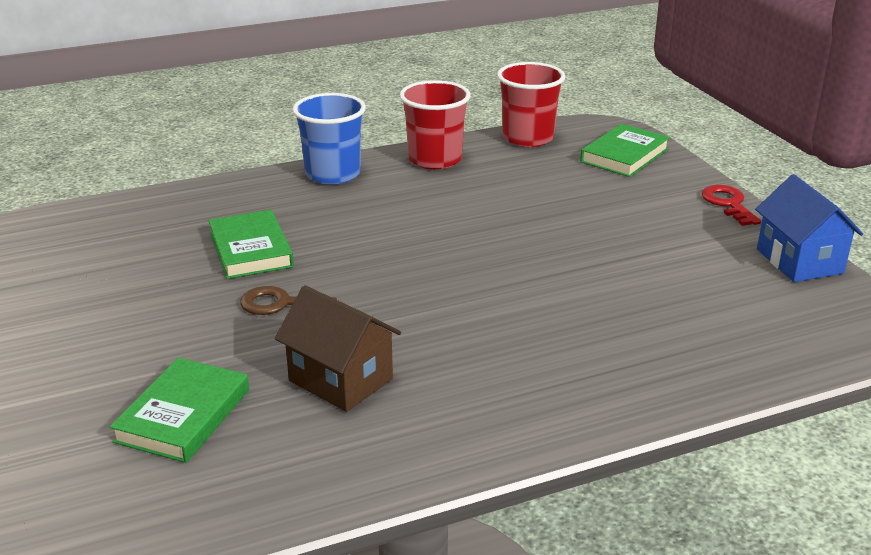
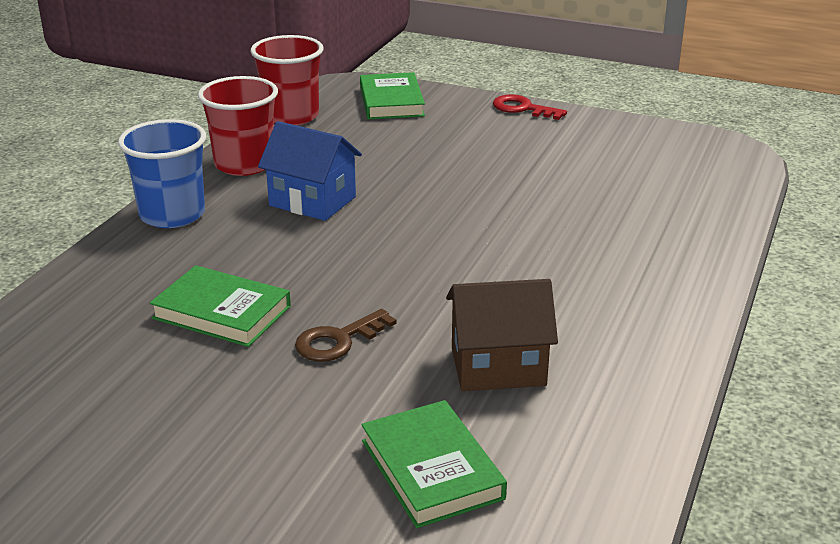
camera: 45 degrees left, 0 degrees up
(799, 261) = (629, 129): blue house -> blue house (312, 201)

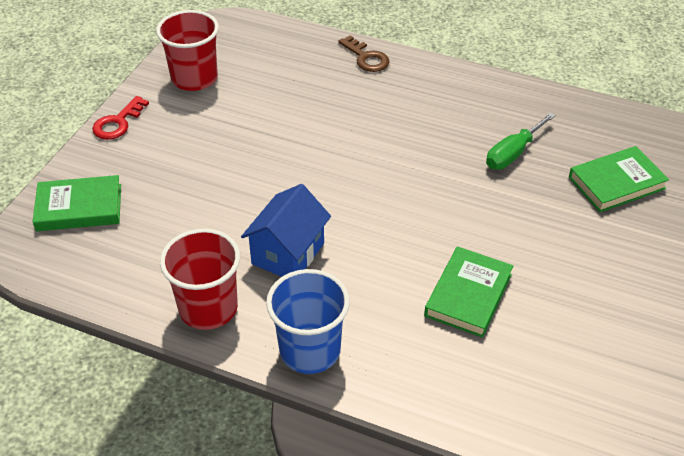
camera: 90 degrees left, 15 degrees up
(291, 116) = (98, 281): red cup -> red cup (194, 78)
(338, 340) = (496, 227): brown key -> brown key (366, 58)
(498, 367) = (513, 153): brown house -> green screwdriver

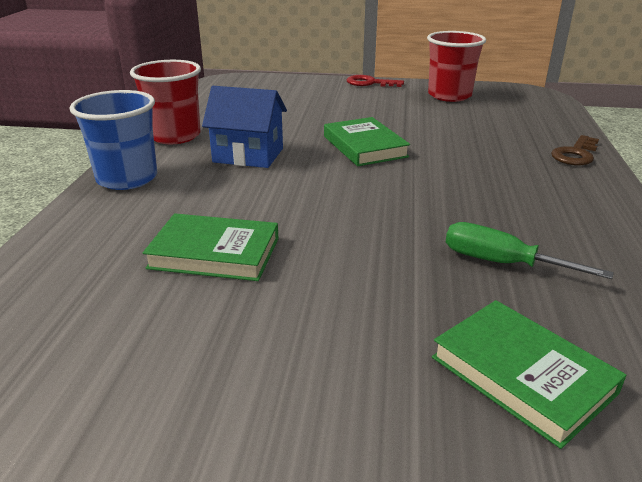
camera: 75 degrees right, 15 degrees down
(79, 207) = (270, 87): green book -> green book (364, 146)

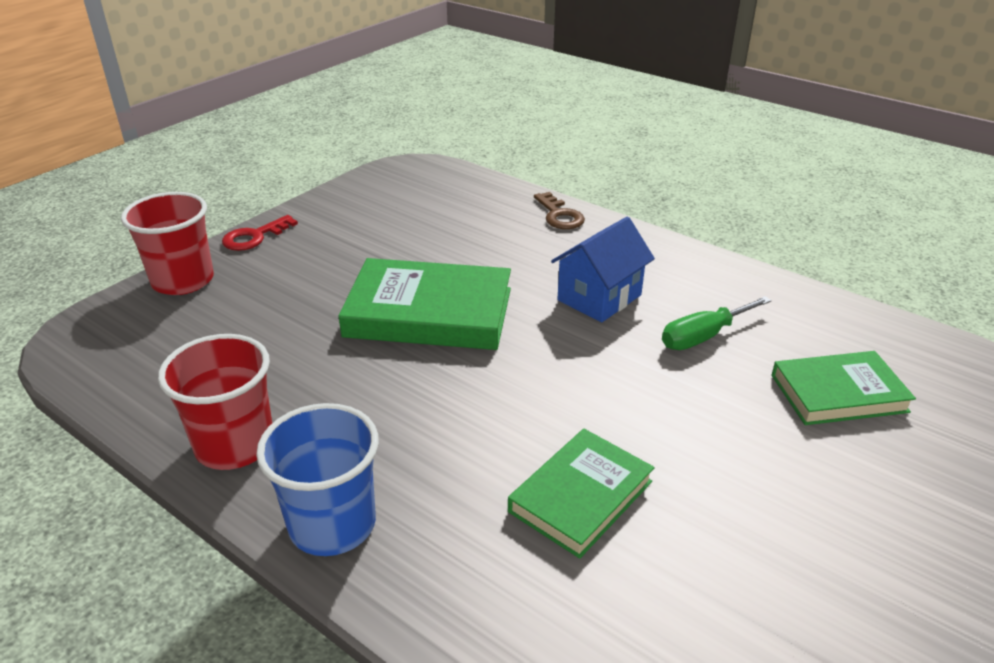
camera: 60 degrees left, 5 degrees up
(248, 155) = (367, 400): blue house -> blue house (599, 297)
(364, 146) = (429, 312): green book -> green book, size x1.57
(449, 95) = (359, 209): red cup -> red cup (183, 281)

